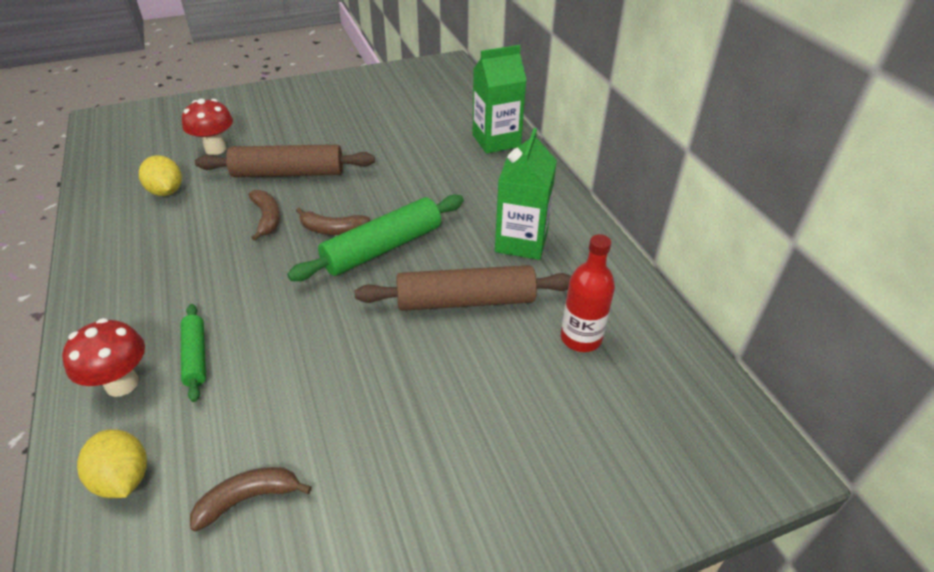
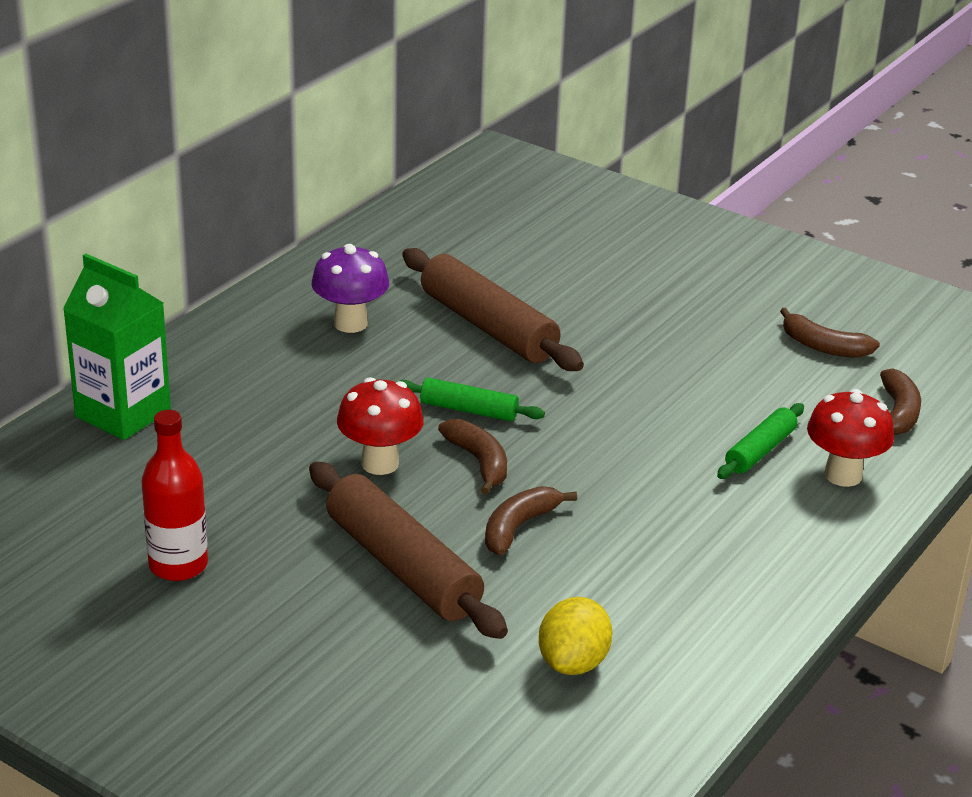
camera: 125 degrees left, 10 degrees down
(123, 478) = (898, 413): yellow lemon -> brown banana
(215, 149) = (420, 688): red mushroom -> red mushroom (380, 463)
(383, 248) = (469, 410): green rolling pin -> green rolling pin, size x0.54
(521, 242) = (350, 323): green carton -> purple mushroom
(581, 338) = (463, 253): red bottle -> red bottle (178, 565)

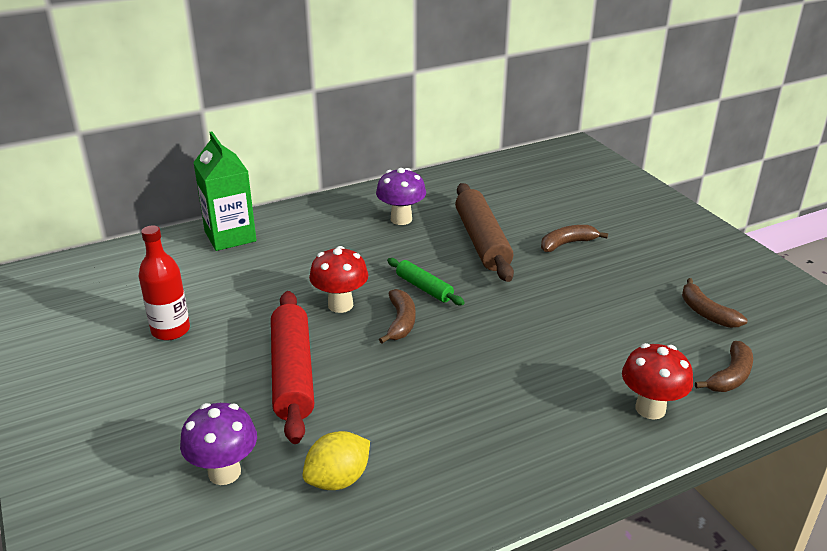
camera: 30 degrees right, 0 degrees up
(402, 567) = (292, 374): brown rolling pin -> red rolling pin
(433, 702) = (224, 472): none -> purple mushroom
(518, 527) = (387, 372): brown banana -> brown banana (567, 244)
(760, 451) = (599, 371): green rolling pin -> none

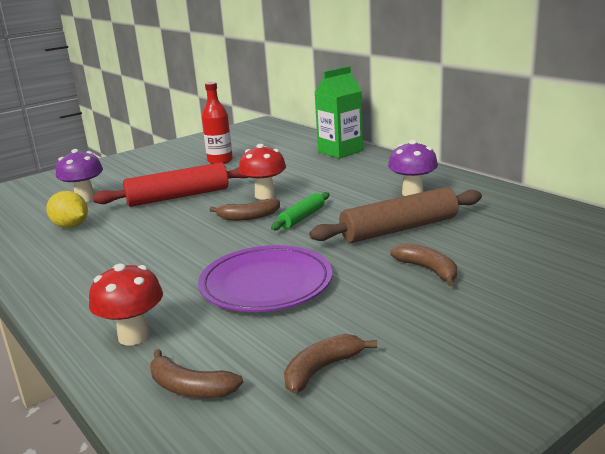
camera: 80 degrees right, 10 degrees down
(568, 325) = (266, 284): none -> purple plate

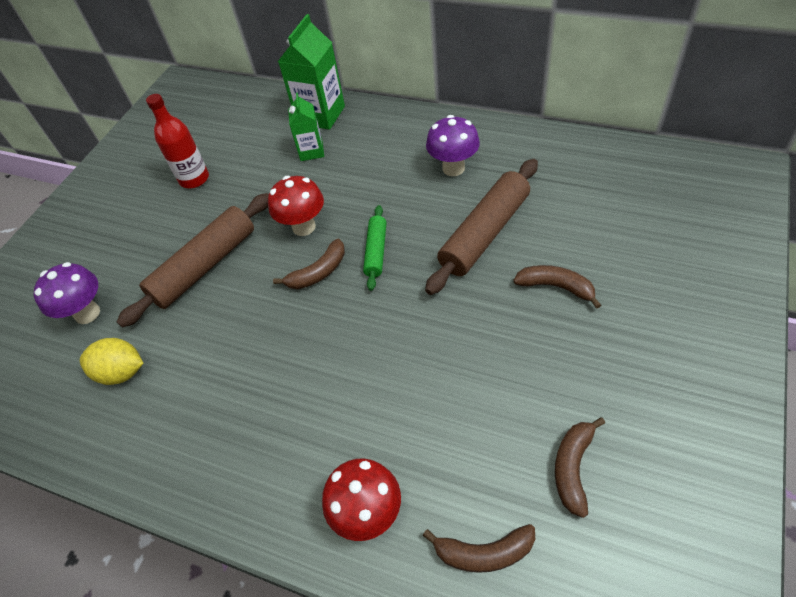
camera: 25 degrees left, 30 degrees up
(178, 196) = (205, 266): red rolling pin -> brown rolling pin
(266, 284) = (428, 374): purple plate -> none
(313, 165) = (311, 151): none -> green carton

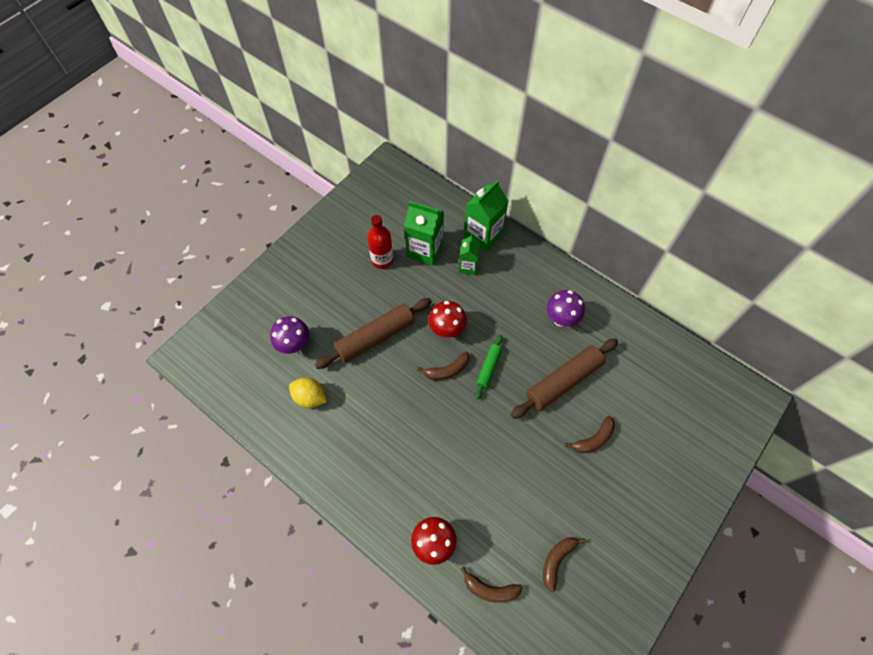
camera: 10 degrees right, 10 degrees up
(249, 152) = (425, 250): none -> green carton
(556, 287) = (594, 439): brown banana -> brown banana turned 105 degrees clockwise

